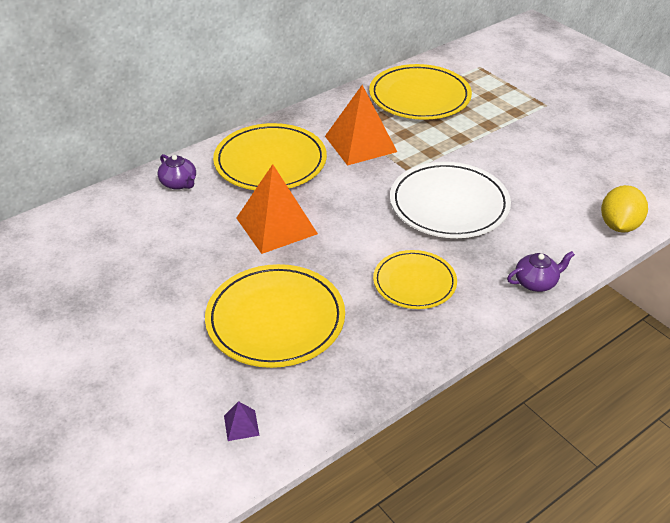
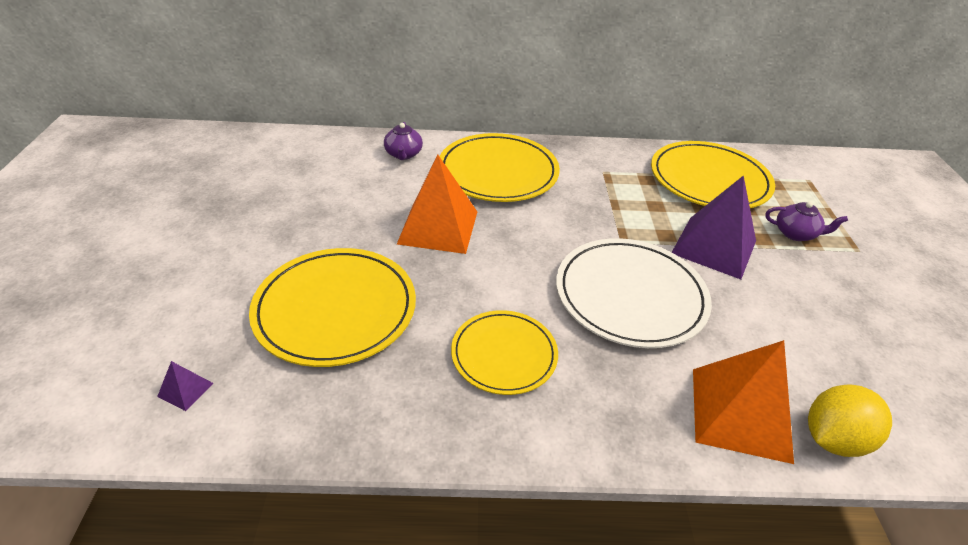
camera: 35 degrees right, 0 degrees up
(360, 144) = (599, 195): orange pyramid -> orange pyramid (740, 413)
(466, 145) = (714, 247): none -> purple pyramid
(536, 282) = (645, 441): purple teapot -> purple teapot (795, 233)

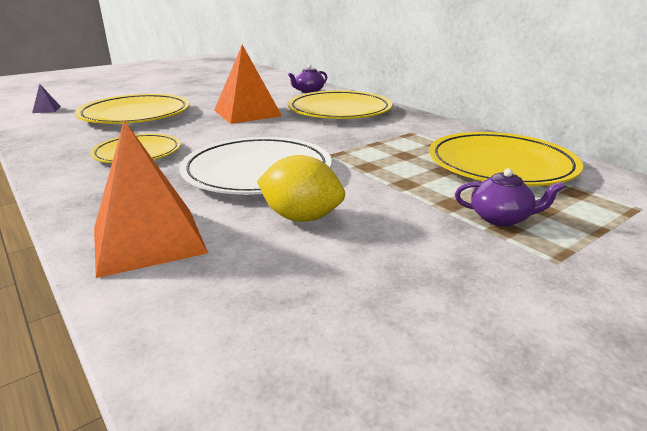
camera: 55 degrees right, 15 degrees down
(714, 247) = (388, 186): purple pyramid -> none
(795, 233) = (501, 218): purple teapot -> purple teapot turned 60 degrees counterclockwise
(833, 438) = (152, 295): yellow lemon -> yellow lemon (301, 217)

